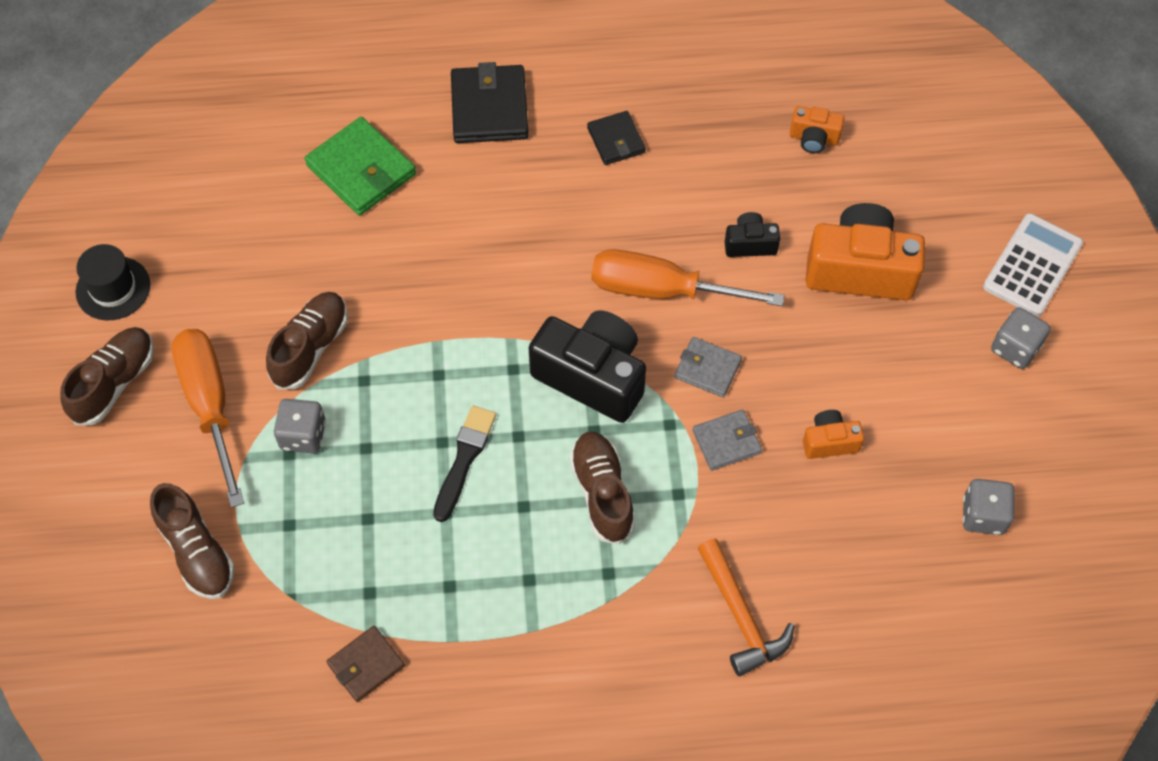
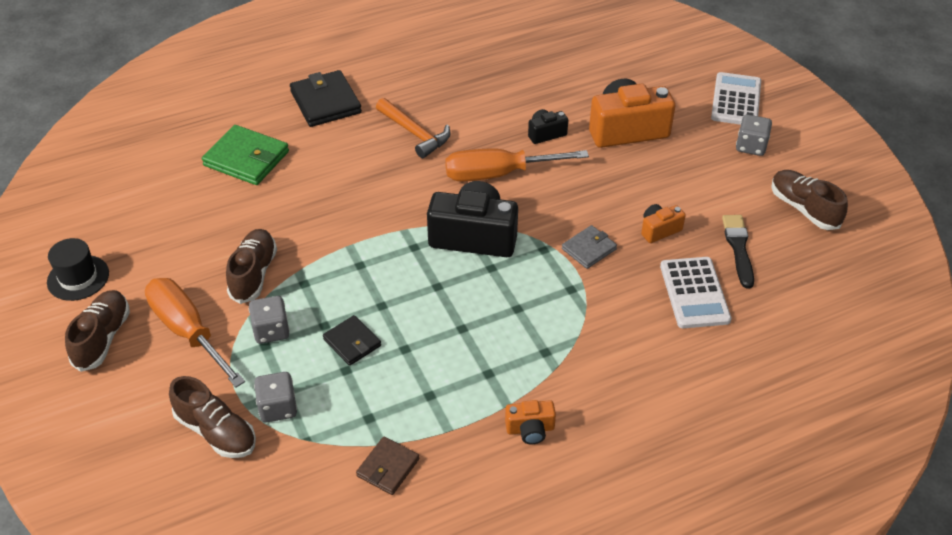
camera: 20 degrees left, 15 degrees down
(464, 459) = (403, 311): black brush -> black brush (738, 248)
(602, 493) = (516, 304): brown shoe -> brown shoe (804, 209)
(616, 140) = (424, 99): black wallet -> black wallet (352, 342)
(707, 369) = (553, 210): grey wallet -> none
(740, 616) = (654, 350): orange hammer -> orange hammer (414, 133)
(814, 138) = (558, 67): orange camera -> orange camera (530, 429)
(830, 551) = (694, 293): none -> white calculator
(983, 515) = (784, 243): grey dice -> grey dice (278, 408)

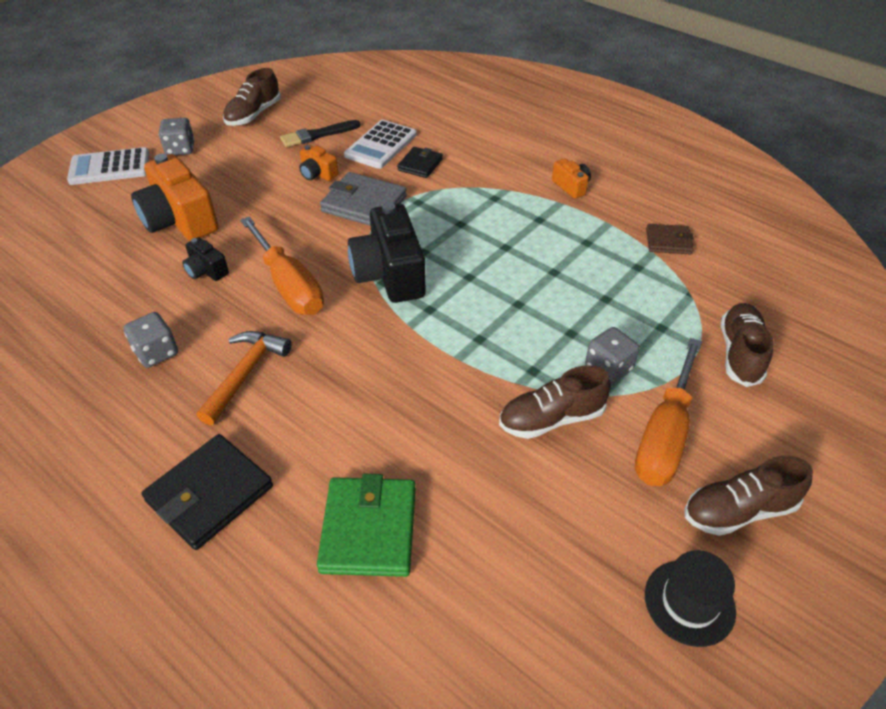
camera: 115 degrees left, 0 degrees up
(278, 408) = (680, 324): grey dice -> grey dice (156, 352)
(352, 342) = (574, 306): black wallet -> black wallet (420, 165)
(589, 249) = (364, 204): grey wallet -> grey wallet, size x1.68
(694, 293) = (381, 145): white calculator -> white calculator turned 150 degrees clockwise

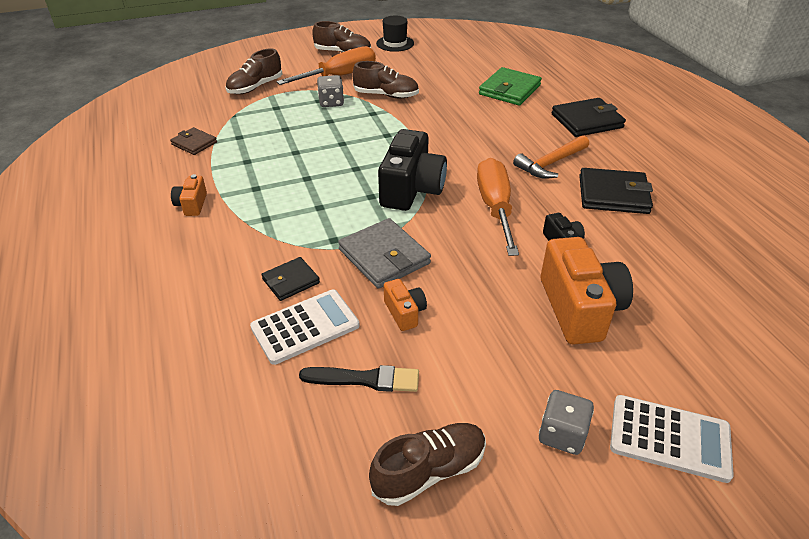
camera: 150 degrees left, 5 degrees down
(156, 352) = (613, 195): grey dice -> black wallet

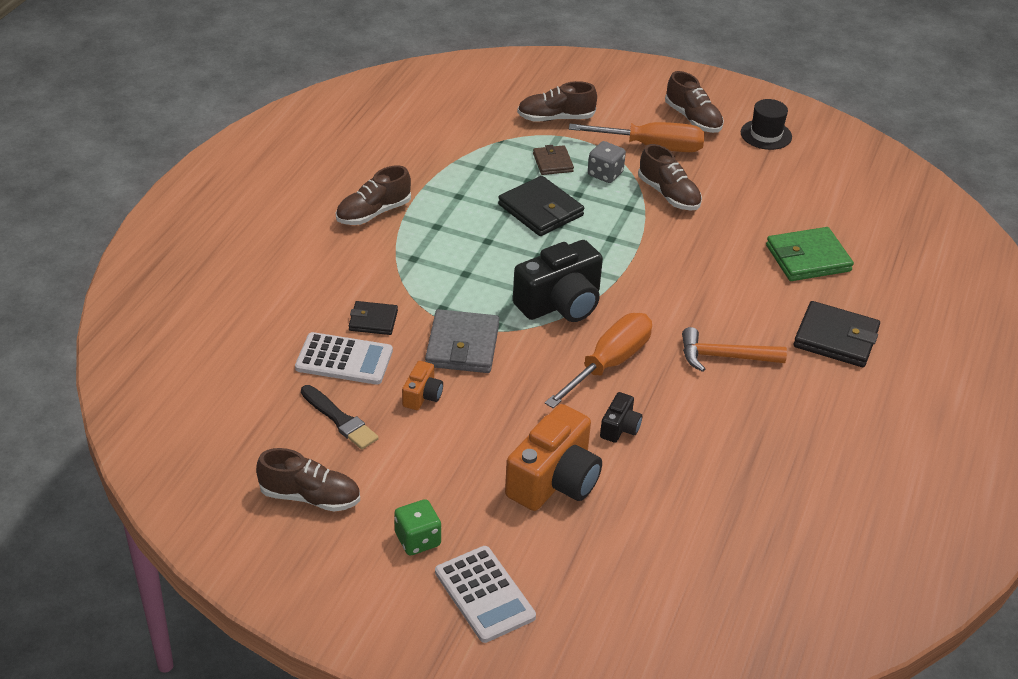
camera: 40 degrees right, 0 degrees up
(192, 205) = (373, 213): orange camera -> brown shoe
(194, 143) = (436, 153): brown wallet -> brown wallet (553, 162)
(562, 434) = (417, 540): grey dice -> green dice
(613, 195) = (736, 420): black wallet -> black wallet (540, 210)

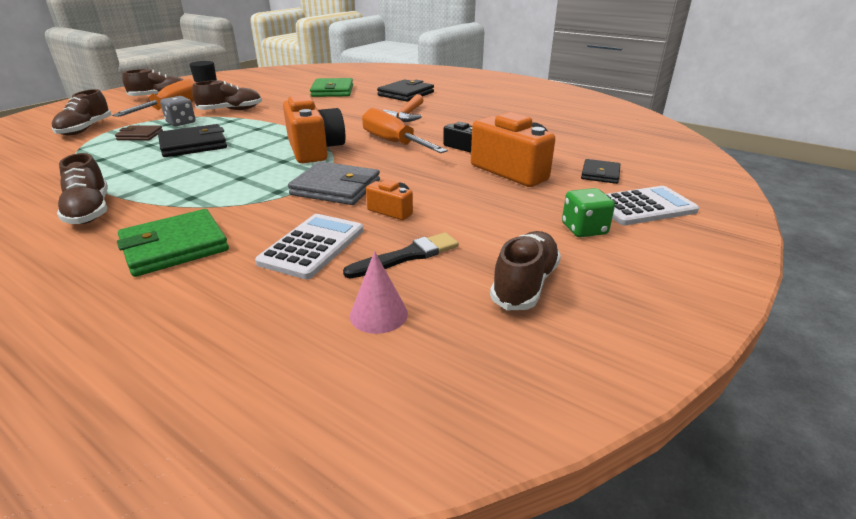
camera: 75 degrees left, 10 degrees down
(257, 418) = (378, 314): none -> pink cone
(327, 284) = (175, 247): none -> green wallet
(373, 320) = (264, 225): black wallet -> black wallet (600, 174)
(560, 303) = (314, 149): black camera -> orange camera

